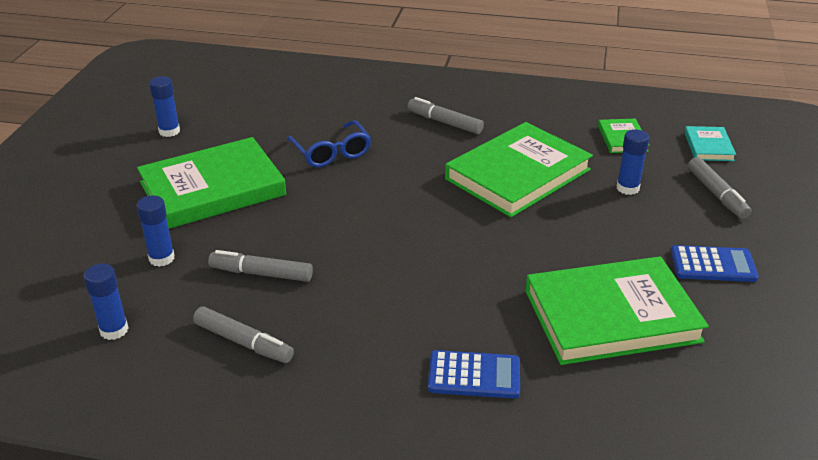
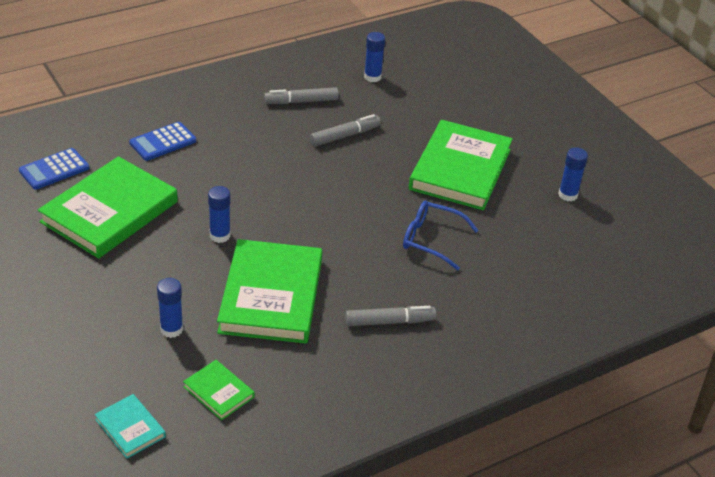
camera: 135 degrees right, 5 degrees up
(161, 258) = (412, 116): blue glue stick -> blue glue stick (220, 235)
(713, 265) = (60, 286): blue calculator -> blue calculator (54, 169)
(716, 194) = (91, 363): grey marker -> none

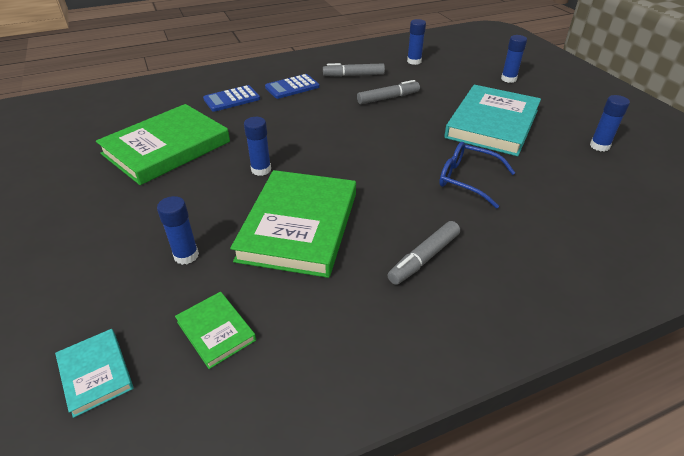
camera: 10 degrees right, 0 degrees up
(54, 169) = (133, 116): blue calculator -> blue calculator (292, 87)
(389, 322) = (424, 258): grey marker -> grey marker turned 135 degrees clockwise
(460, 169) = (492, 124): green book -> turquoise book
(483, 103) = (508, 79): none -> blue glue stick

